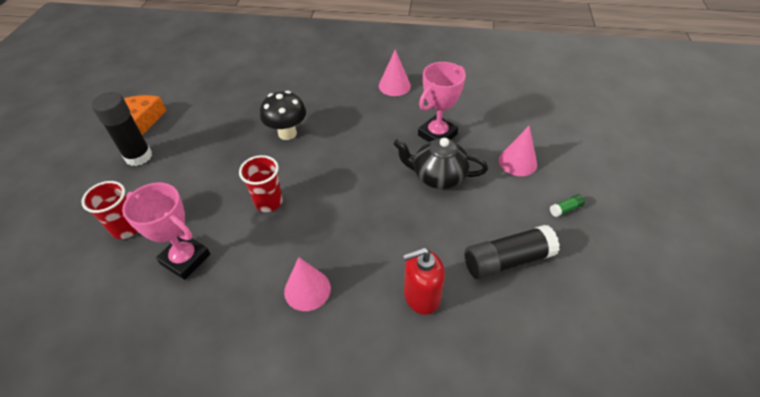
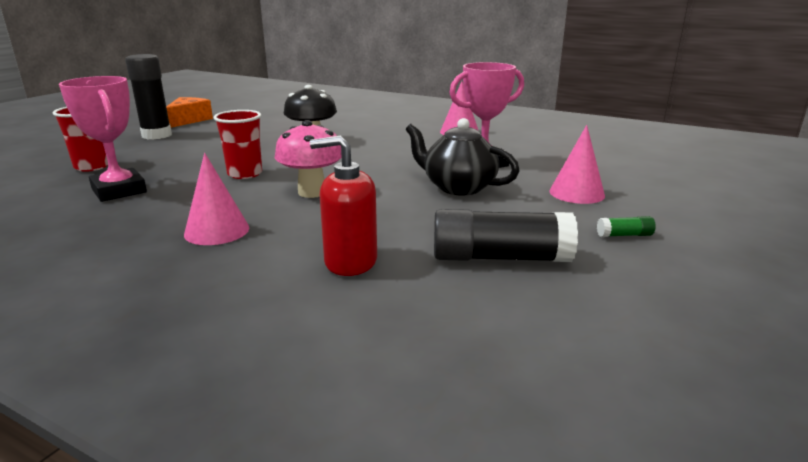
camera: 20 degrees right, 25 degrees down
(339, 215) = (312, 192): none -> pink mushroom

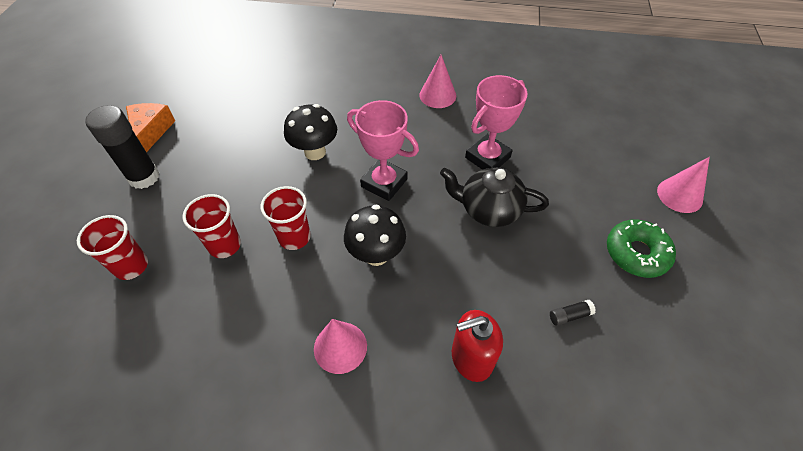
camera: 20 degrees left, 30 degrees up
(119, 191) = (199, 306): pink trophy -> pink trophy (384, 183)
(179, 169) = (225, 245): none -> red cup
(312, 192) = (376, 255): pink mushroom -> black mushroom
(499, 258) = (569, 315): black glue stick -> black glue stick, size x0.42
(576, 193) = (580, 193): pink cone -> pink cone (679, 195)
(624, 235) = (636, 253): green glue stick -> green donut

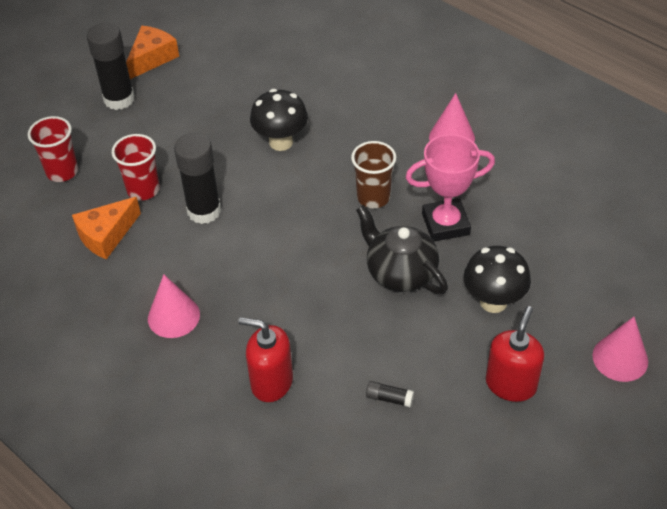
camera: 35 degrees right, 5 degrees down
(219, 305) = (106, 235): none -> orange cheese
(294, 237) = (204, 211): red cup -> black glue stick
(376, 255) = (261, 260): black mushroom -> black mushroom (493, 302)
(384, 183) = (321, 201): pink trophy -> none
(420, 162) = (373, 197): none -> brown cup
(636, 253) = (511, 384): green donut -> red soap dispenser

